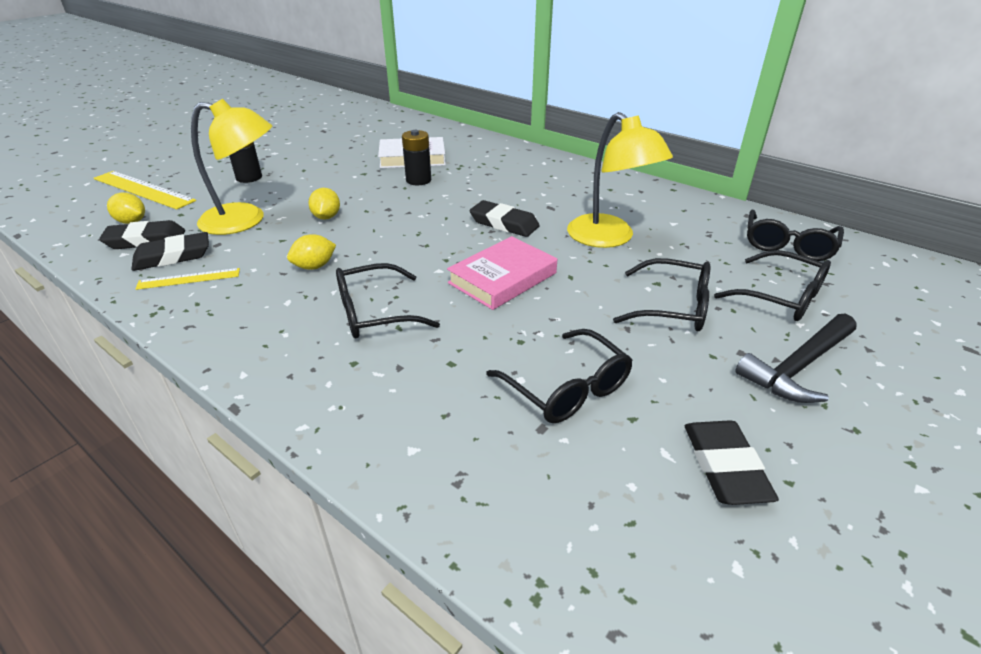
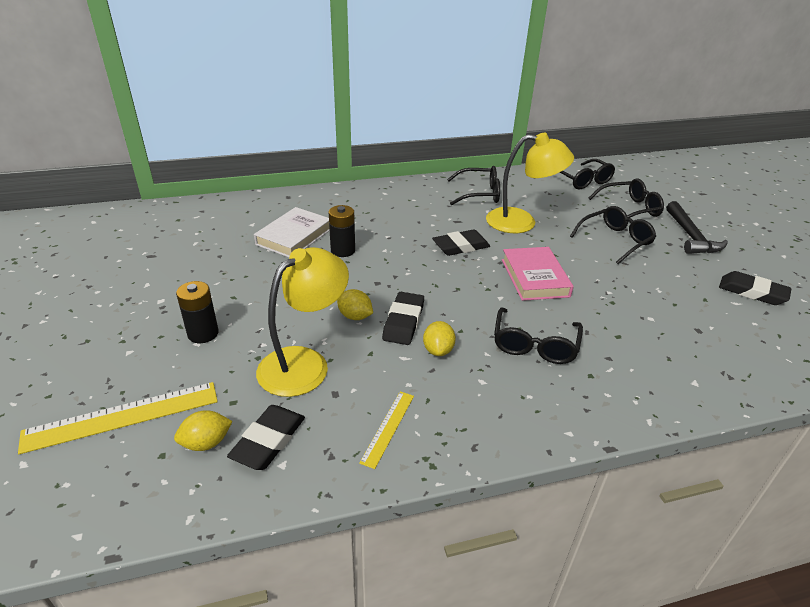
camera: 55 degrees left, 0 degrees up
(173, 256) = (330, 428): black eraser -> black eraser (403, 322)
(567, 389) = (669, 307): black glasses -> black glasses (479, 194)

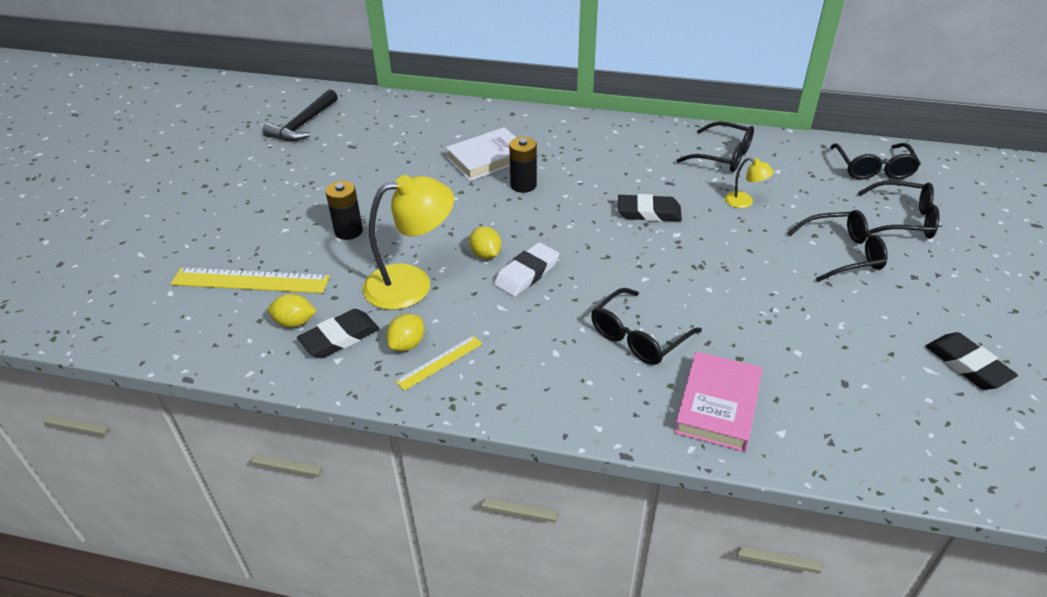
camera: 30 degrees right, 5 degrees up
(403, 322) = (527, 273): black eraser -> white eraser
(438, 350) = (537, 310): yellow lemon -> yellow lemon (407, 344)
(521, 222) = (744, 202): yellow lamp -> yellow lamp, size x0.47
(535, 278) = (702, 269): pink book -> pink book (718, 405)
(690, 236) = (954, 275): black hammer -> black hammer (303, 125)

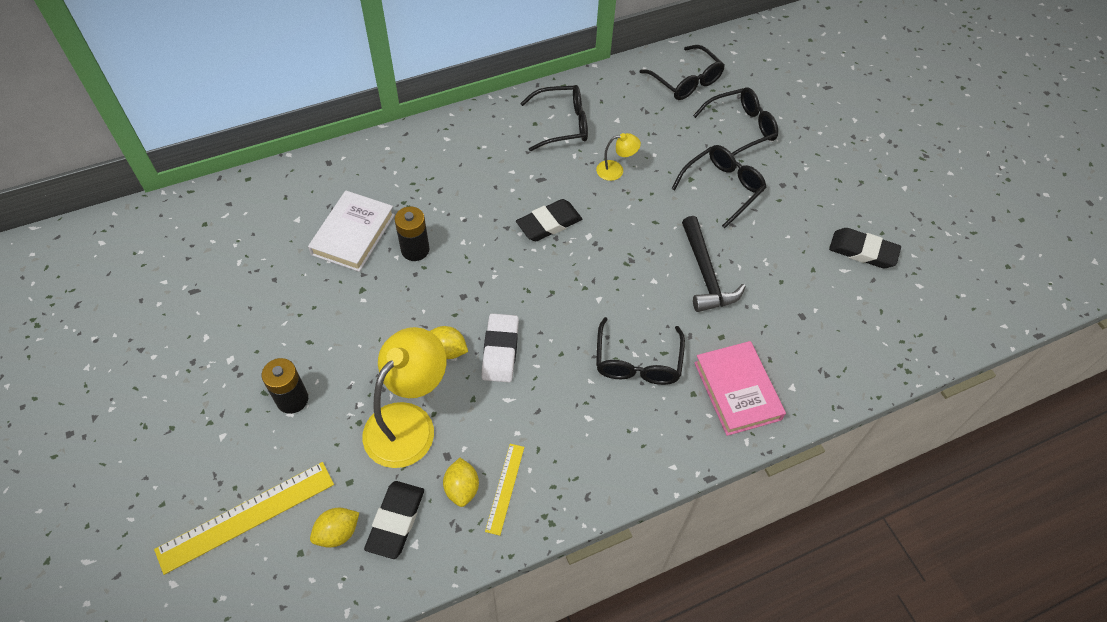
camera: 40 degrees left, 15 degrees up
(303, 125) = (107, 290): black hammer -> black hammer (705, 274)

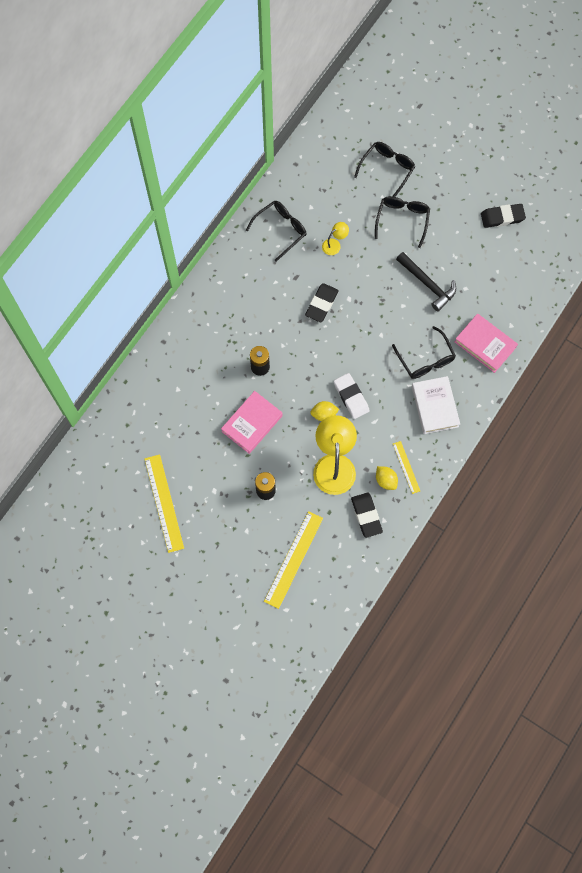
camera: 30 degrees left, 15 degrees up
(158, 336) = (164, 503): none -> yellow ruler
(338, 533) = (343, 538): yellow lemon -> none
(348, 308) = (252, 423): none -> pink book
(353, 234) = (217, 379): white book -> white book (435, 406)
(686, 81) = (333, 152): black glasses -> none

